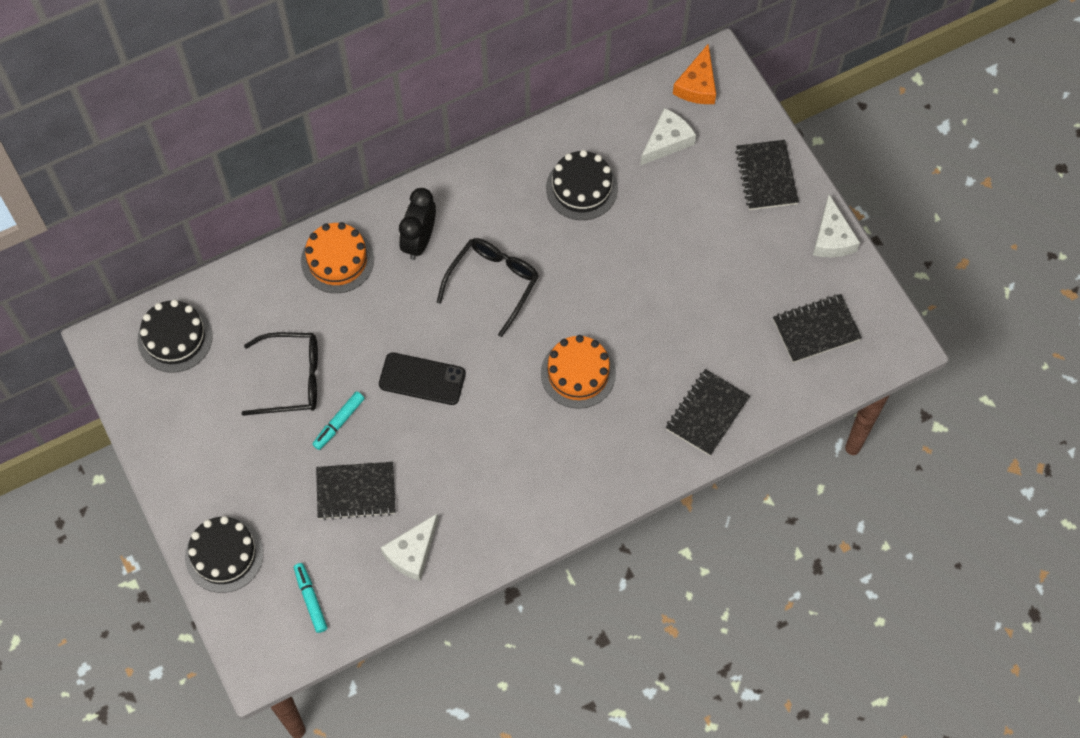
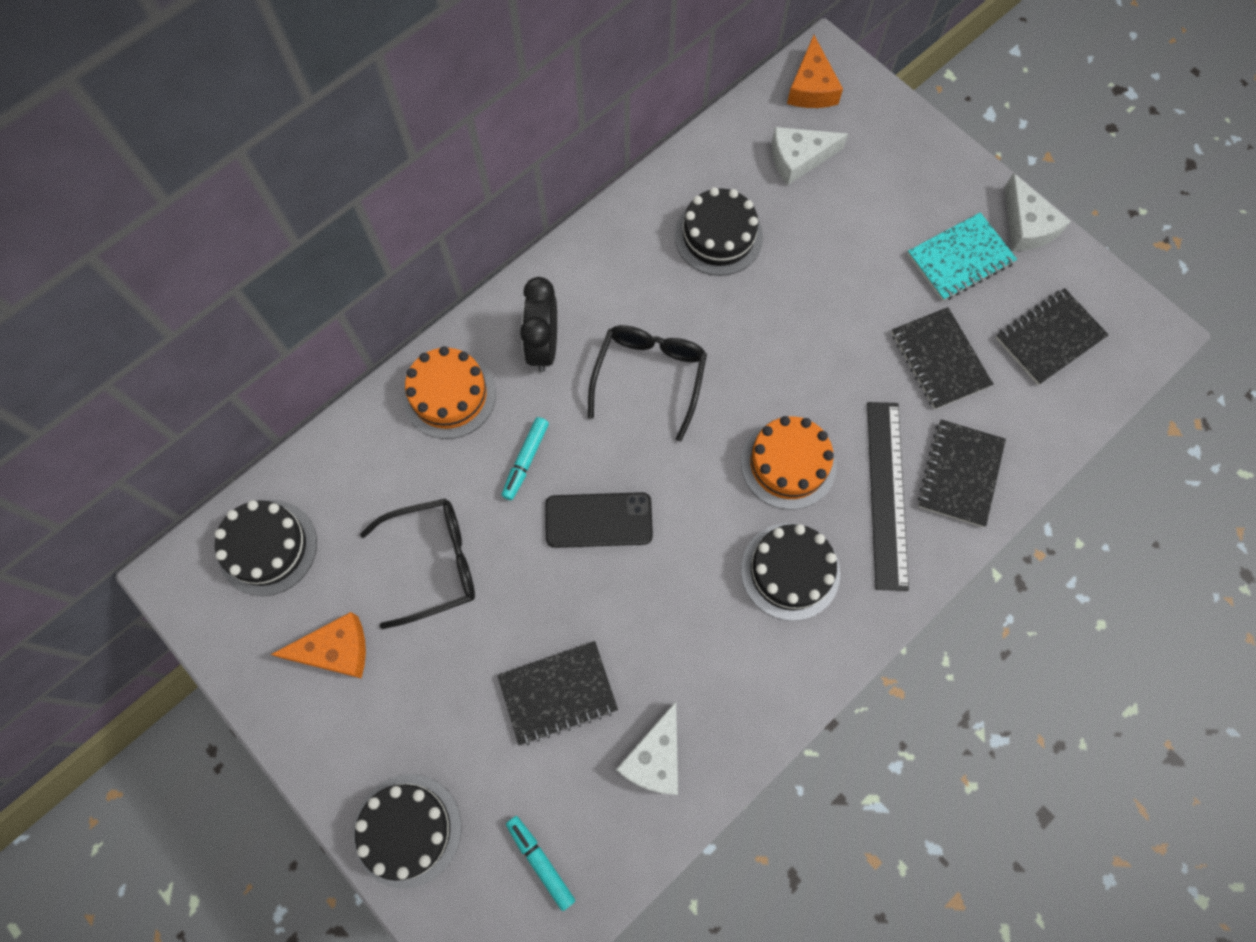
camera: 15 degrees left, 5 degrees up
(205, 422) = (335, 650): none -> orange cheese
(339, 423) = (509, 605): turquoise marker -> turquoise marker (525, 460)
(553, 451) = (790, 571): none -> black cake
(646, 414) = (887, 494): none -> black ruler
(667, 141) = (799, 159): white cheese -> white cheese turned 135 degrees counterclockwise
(766, 176) = (926, 172): black notebook -> black notebook (939, 360)
(768, 251) = (960, 259): none -> turquoise notebook

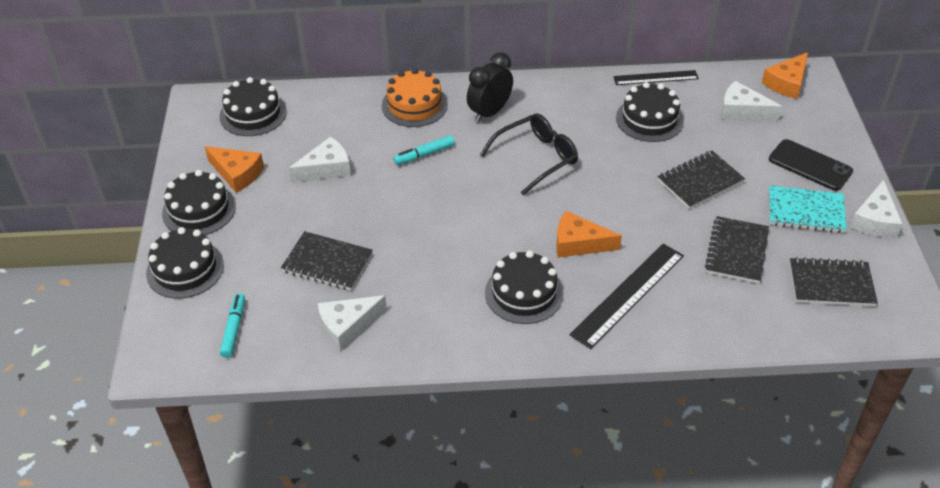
camera: 40 degrees right, 25 degrees down
(341, 736) = (199, 210): none -> black cake
(433, 563) = (326, 168): black glasses -> white cheese
(598, 520) = (436, 203): black phone -> black phone (810, 165)
(676, 169) = (655, 78): none -> black ruler
(788, 463) = (579, 243): orange cake -> orange cheese
(960, 474) = (690, 314): black notebook -> black notebook (700, 181)

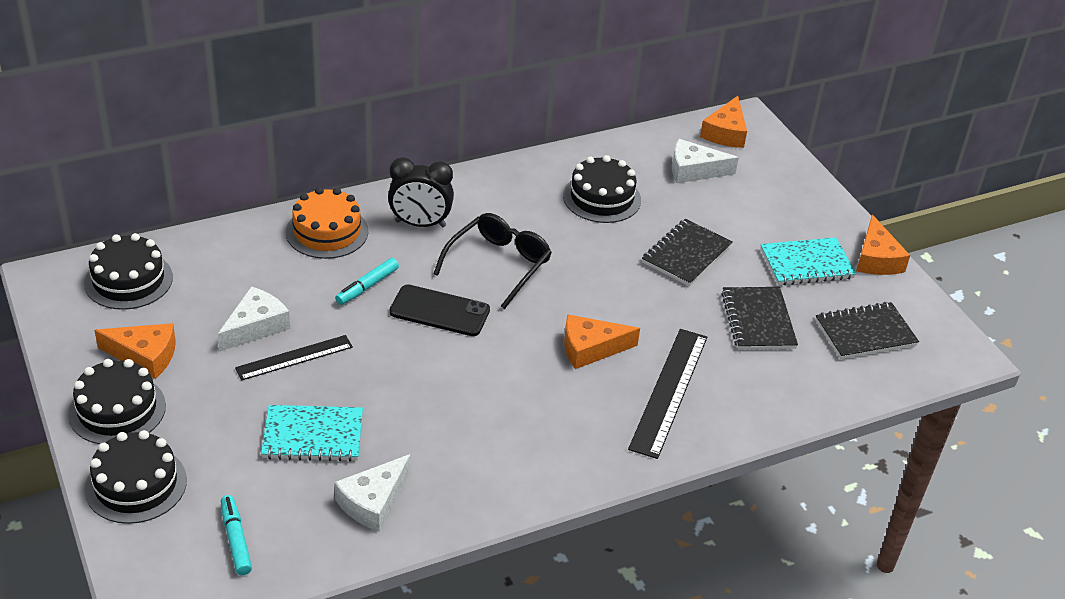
camera: 25 degrees left, 5 degrees down
(327, 263) = (313, 436): black notebook -> turquoise notebook
(489, 112) = (420, 224): black clock -> black clock turned 105 degrees counterclockwise
(524, 293) = (557, 416): black cake -> none
(655, 78) = (587, 151): black ruler -> black ruler (294, 358)
(810, 165) = (788, 215): black phone -> black phone (439, 311)
(875, 220) = (876, 259): white cheese -> orange cheese

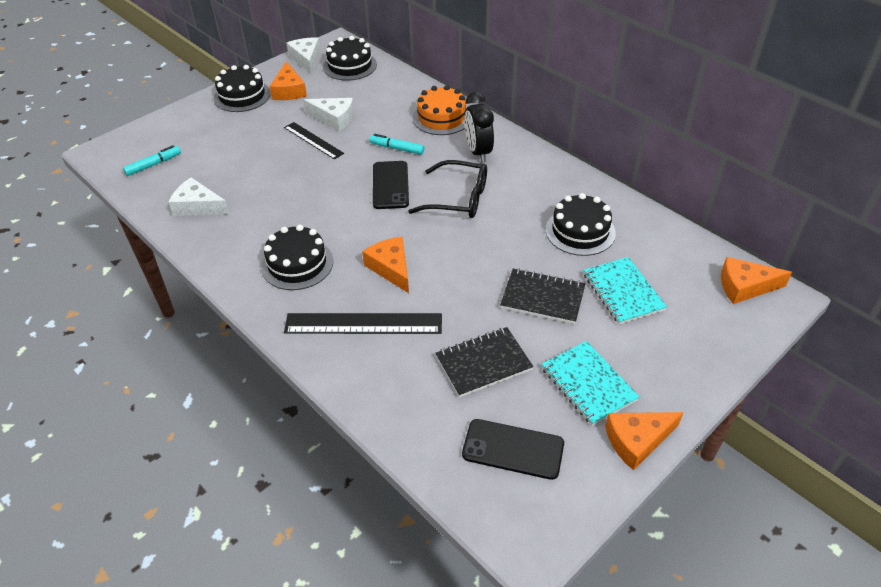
camera: 75 degrees right, 5 degrees up
(136, 484) = (187, 119): black cake -> black cake (297, 264)
(313, 436) = (247, 167): turquoise notebook -> turquoise notebook (623, 292)
(694, 170) = (666, 277): white cheese -> white cheese (306, 59)
(865, 333) = (513, 449): black notebook -> black phone

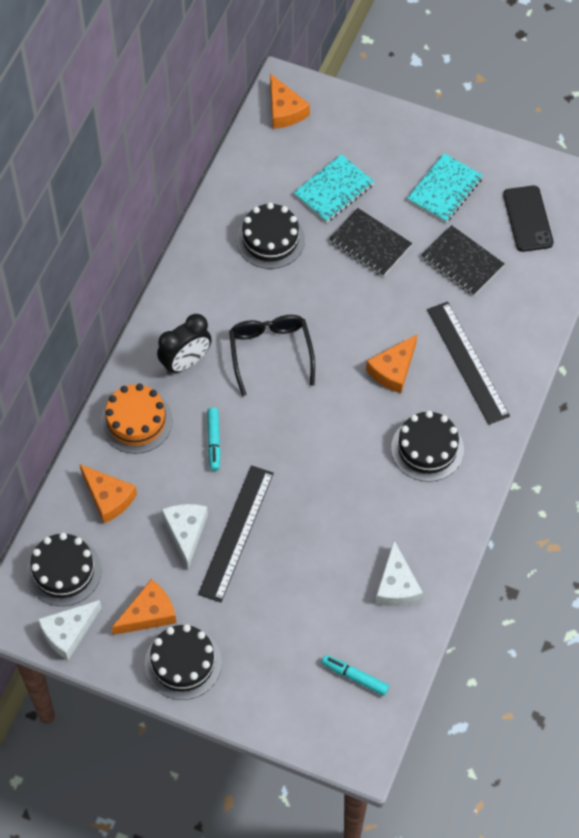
camera: 115 degrees left, 15 degrees up
(313, 140) = (236, 533): black ruler -> black ruler, size x1.56
(390, 185) = (278, 421): black phone -> none
(542, 298) = (370, 244): black notebook -> black notebook turned 45 degrees counterclockwise
(637, 441) = (479, 149): orange cheese -> orange cheese (108, 497)

